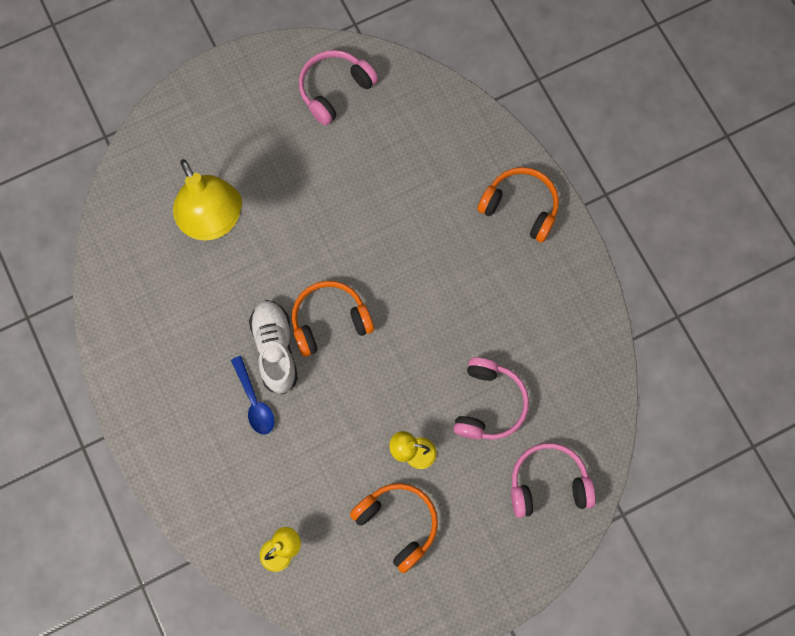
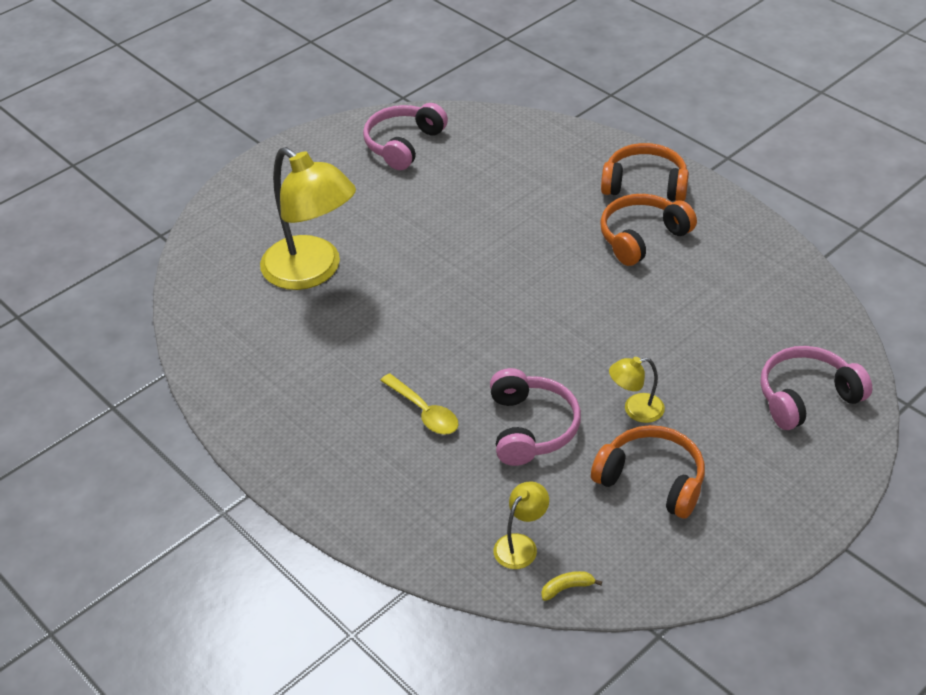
camera: 15 degrees left, 30 degrees down
(254, 401) = (424, 412): blue spoon -> yellow spoon
(275, 349) = (429, 360): white shoe -> none
(300, 598) = (567, 588): none -> yellow banana
(329, 321) = (482, 321): orange headphones -> orange headphones (642, 237)
(489, 404) = (699, 346): pink headphones -> pink headphones (531, 428)

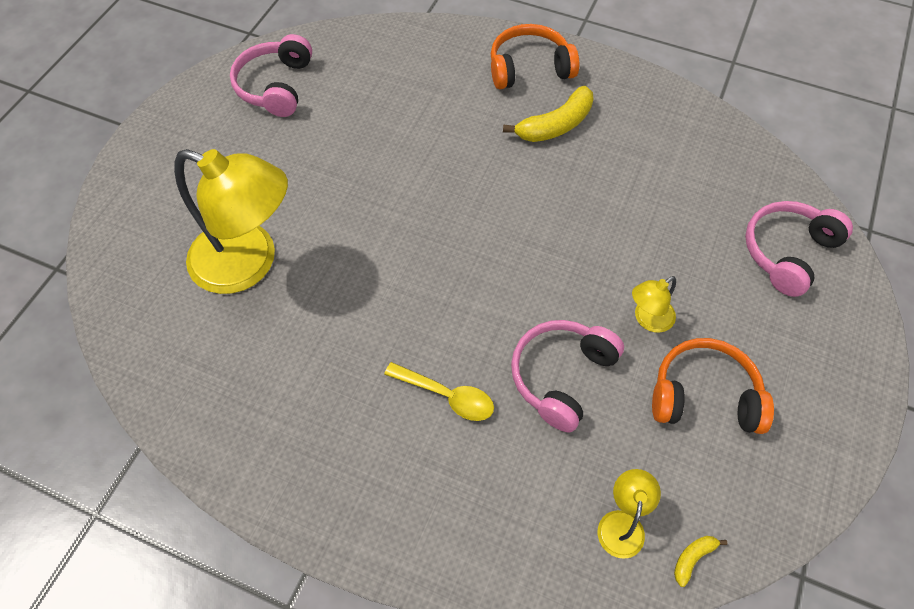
camera: 25 degrees left, 15 degrees up
(531, 428) = (561, 376): pink headphones -> pink headphones turned 120 degrees counterclockwise
(642, 237) = (555, 125): orange headphones -> yellow banana

